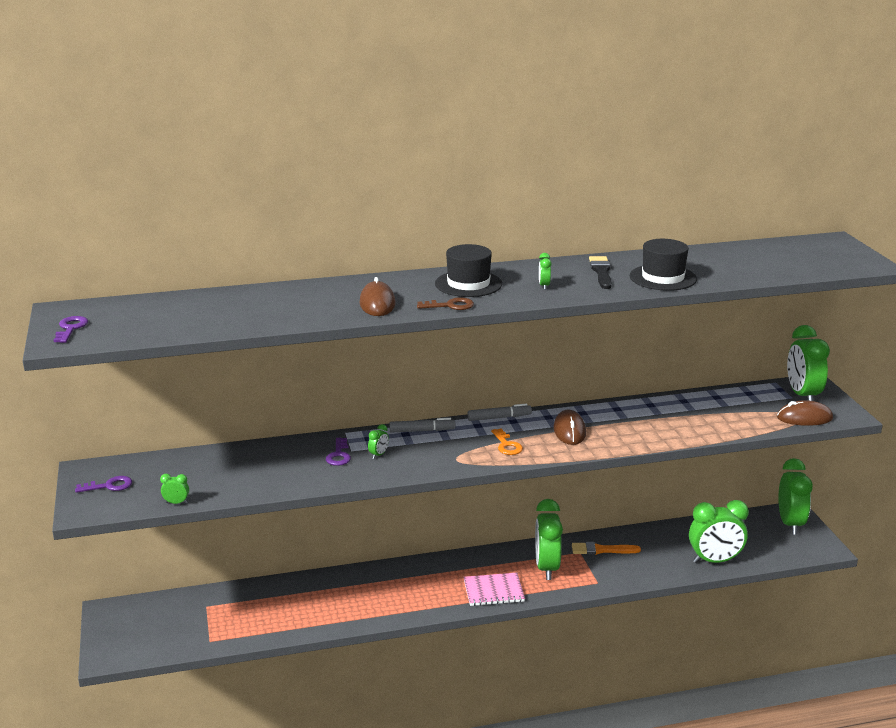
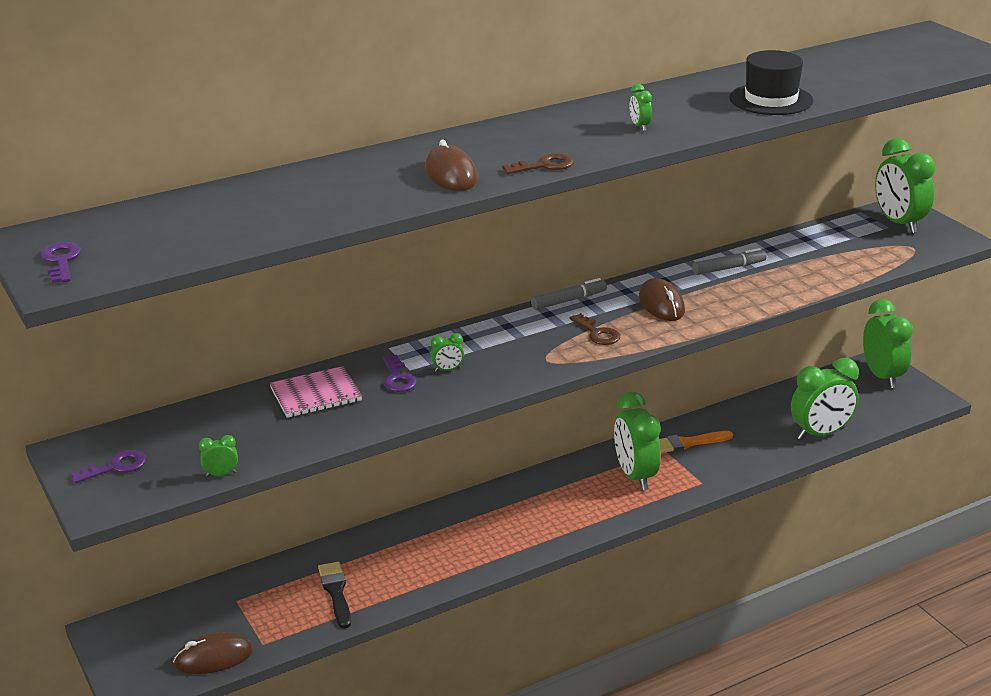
camera: 15 degrees left, 5 degrees up
(378, 455) = (447, 369): green clock -> green clock turned 60 degrees clockwise
(422, 430) = (484, 331): grey marker -> grey marker (729, 268)
(468, 284) = (546, 135): black hat -> none
(493, 591) = (586, 515): pink notebook -> pink notebook (316, 394)
(507, 445) = (597, 333): orange key -> brown key
(601, 272) = (694, 101): black brush -> black brush (336, 592)
(804, 418) = (915, 249): brown mouse -> brown mouse (213, 657)

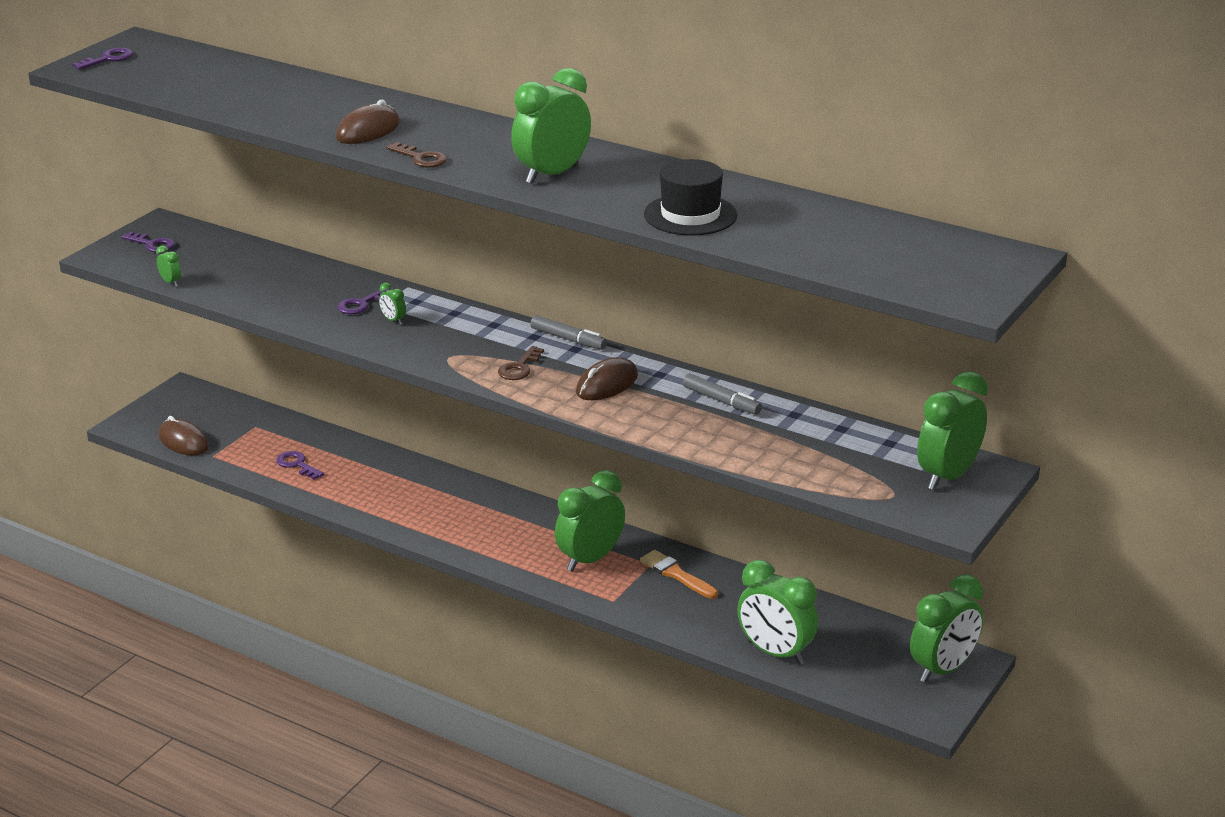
camera: 60 degrees right, 0 degrees up
(316, 394) = (308, 281): pink notebook -> none
(336, 592) = (297, 464): black brush -> purple key
(639, 126) = (552, 174): green clock -> green clock, size x2.45

